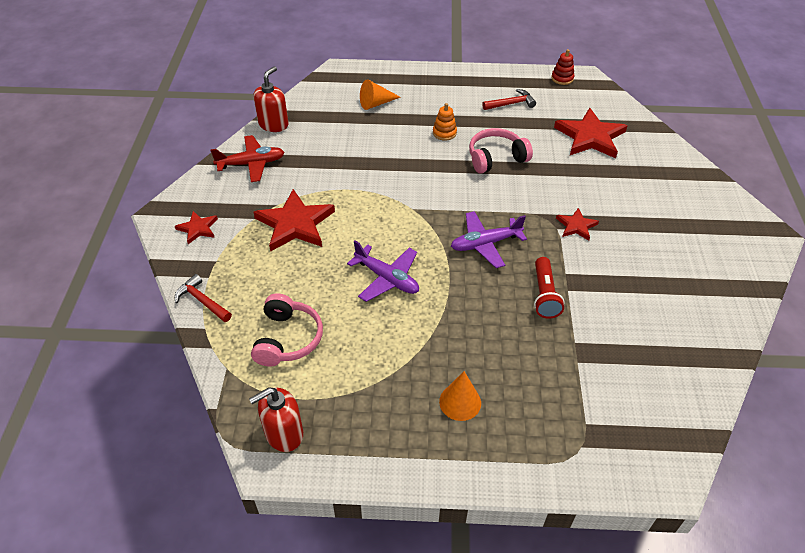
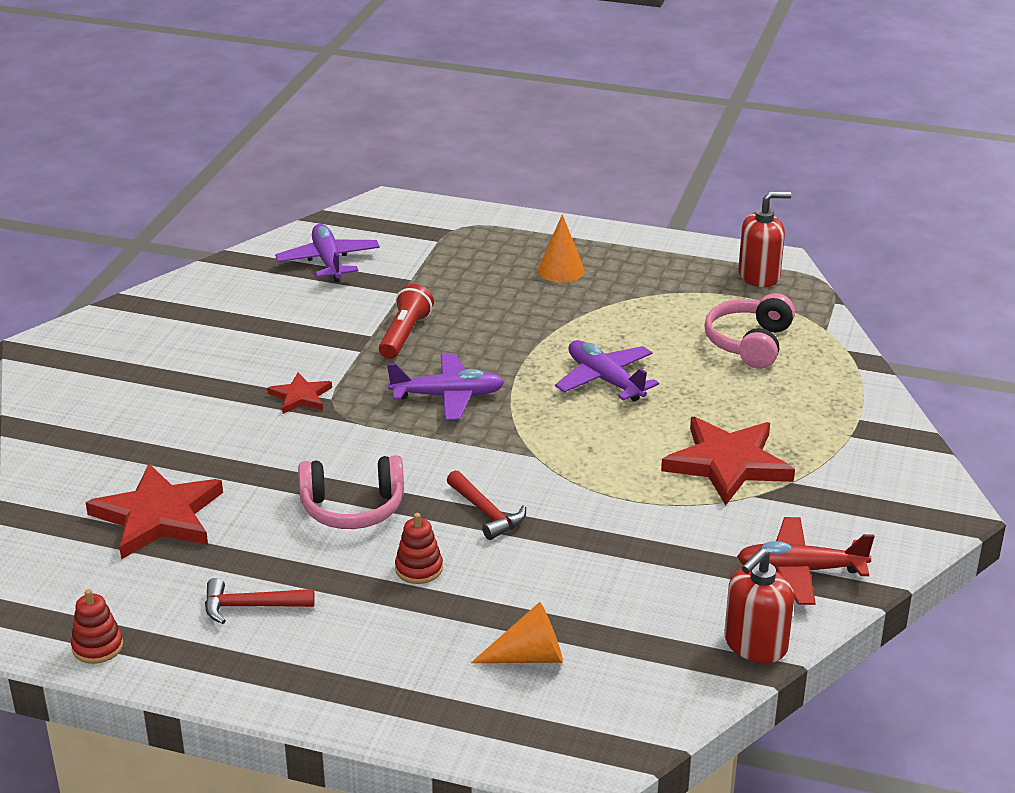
camera: 165 degrees left, 15 degrees down
(198, 228) = (885, 481): red star -> none
(202, 301) = (865, 394): red hammer -> red hammer (486, 513)
(444, 133) = (419, 569): orange stacking toy -> red stacking toy
(657, 370) = (328, 261): none -> purple plane

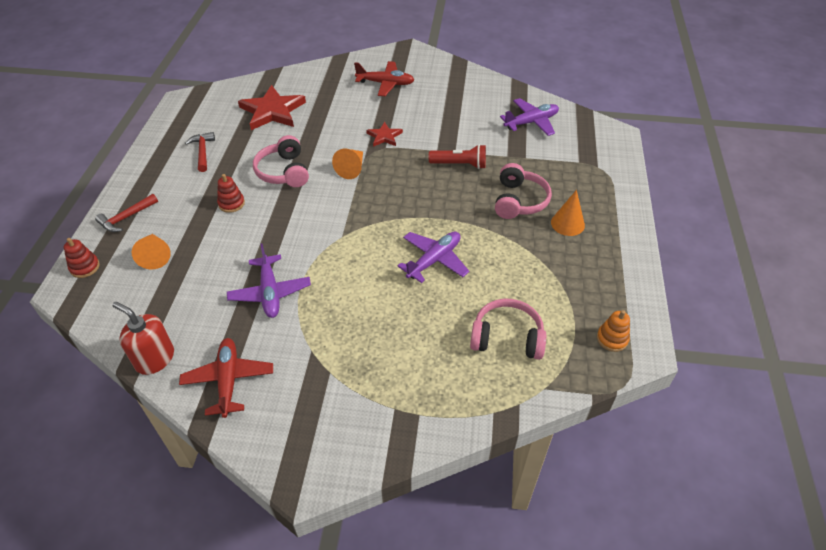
camera: 80 degrees right, 15 degrees up
(97, 647) = (177, 114): red stacking toy -> red stacking toy (85, 267)
(142, 382) = (385, 84): none -> red plane
(374, 435) = (352, 169): none -> orange cone
(447, 396) = (398, 191): purple plane -> purple plane (270, 292)
(486, 513) = (282, 223): red hammer -> red hammer (126, 218)
(504, 298) = (519, 201): none -> pink headphones
(728, 463) = (346, 333): red star -> none
(759, 276) = (612, 339): red soap dispenser -> orange stacking toy

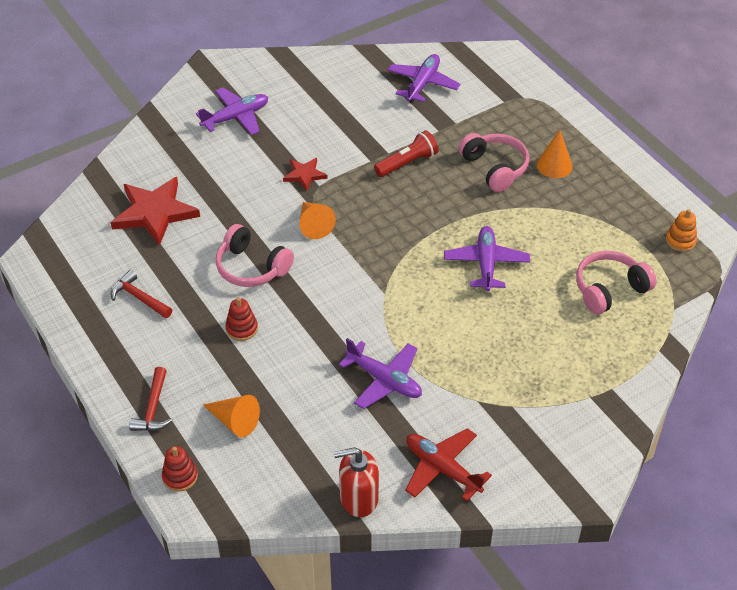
camera: 40 degrees left, 0 degrees up
(385, 84) = (236, 117): red plane -> purple plane

